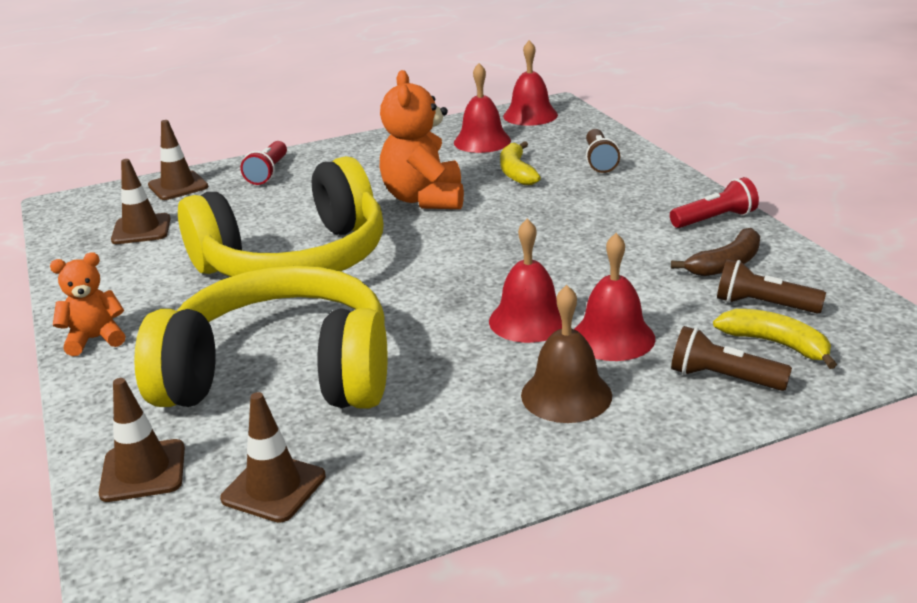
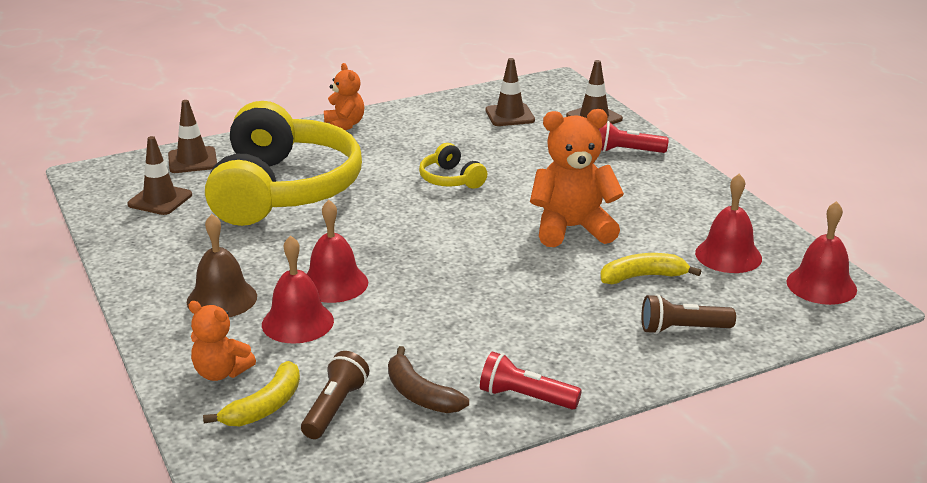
camera: 85 degrees right, 0 degrees up
(295, 260) = (451, 179): yellow headphones -> yellow headphones, size x0.41
(715, 219) = (525, 397): red flashlight -> red flashlight turned 135 degrees clockwise
(723, 378) = (221, 372): brown flashlight -> orange teddy bear

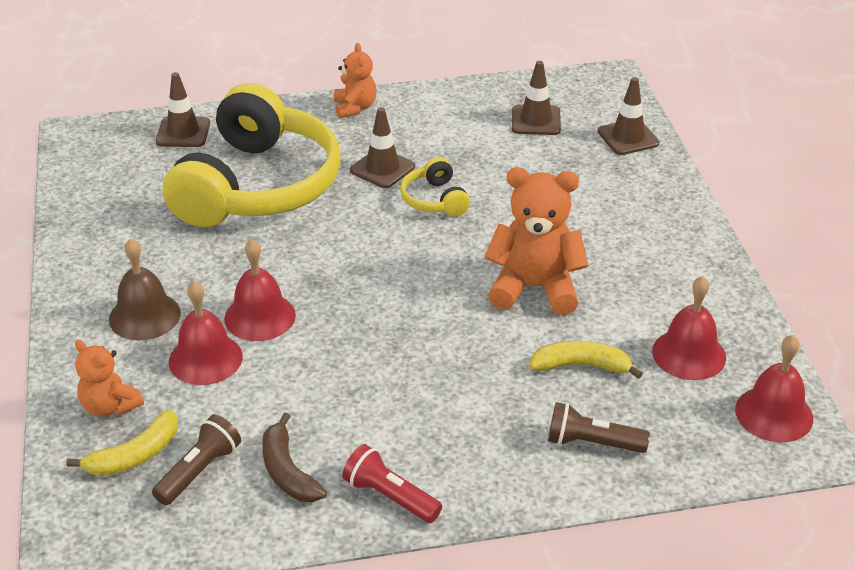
camera: 15 degrees right, 10 degrees up
(160, 200) = (133, 179): brown traffic cone -> brown traffic cone (382, 168)
(627, 151) = (643, 191): red flashlight -> none

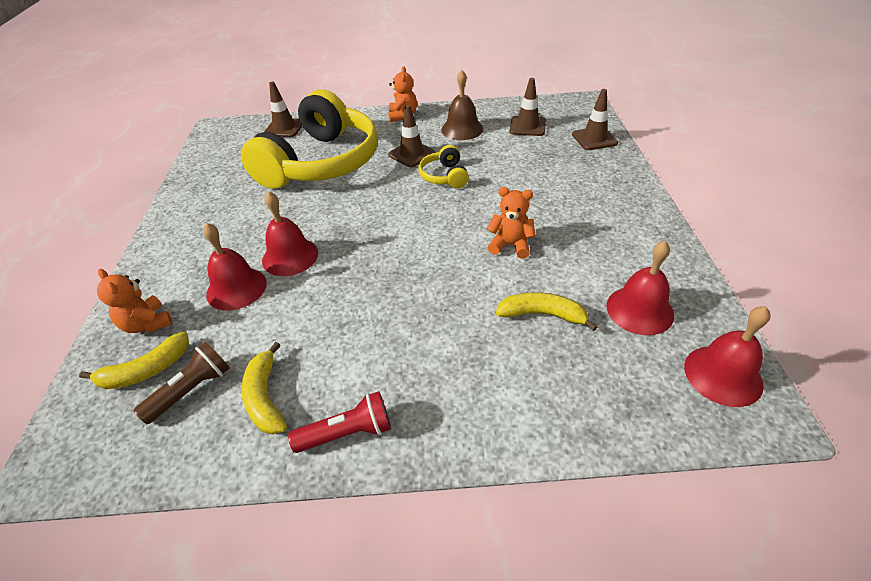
camera: 10 degrees right, 5 degrees up
(144, 316) = (206, 251): brown bell -> brown bell (462, 129)
(288, 471) = (265, 397): brown banana -> yellow banana
(390, 497) = (347, 433): red flashlight -> red flashlight turned 120 degrees clockwise
(534, 288) = (510, 245): orange teddy bear -> orange teddy bear, size x0.58
(592, 443) = (545, 392): brown flashlight -> none

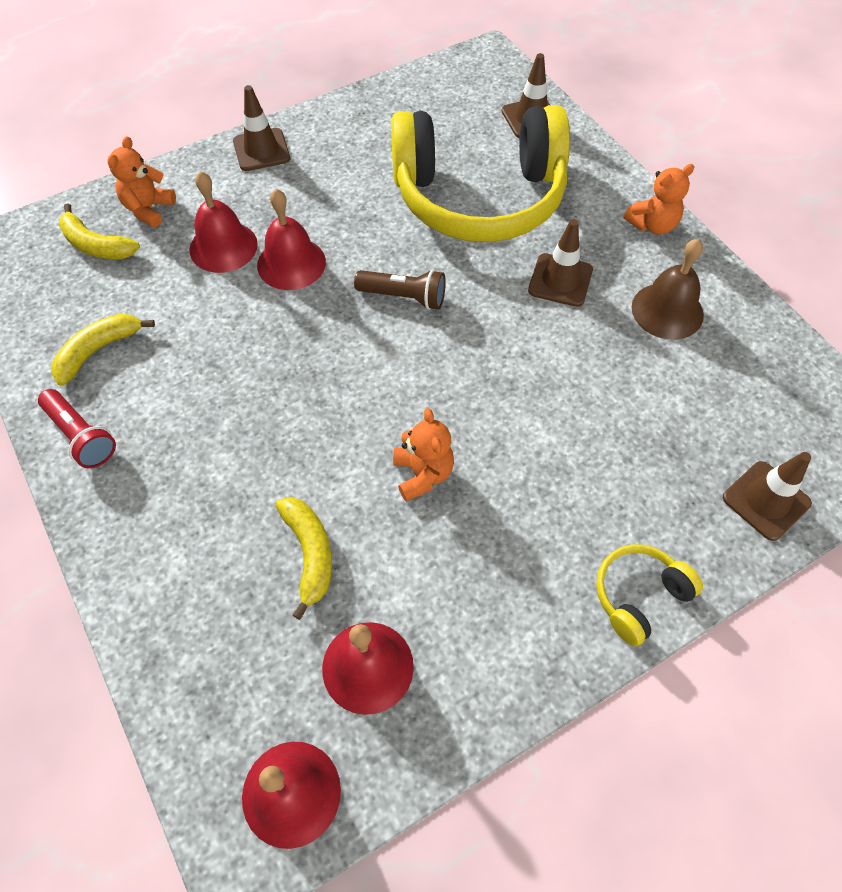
camera: 60 degrees right, 15 degrees up
(191, 390) = (87, 291): brown flashlight -> brown flashlight (404, 297)
(444, 176) = (531, 340): yellow headphones -> yellow headphones (639, 596)
(527, 126) = (737, 392): brown traffic cone -> brown traffic cone (261, 150)

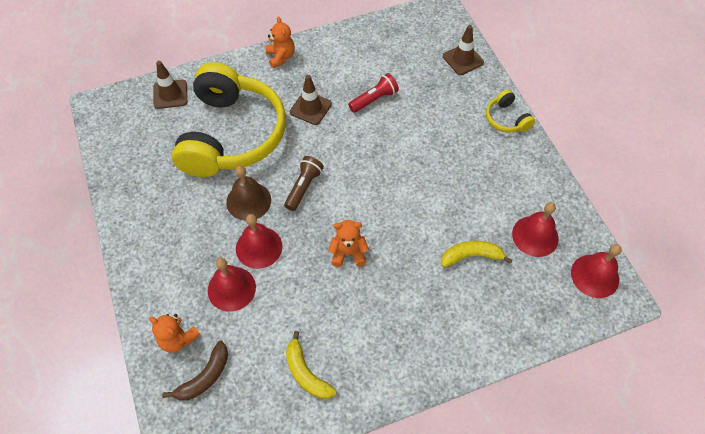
camera: 80 degrees left, 0 degrees up
(81, 436) = (375, 382): red flashlight -> red flashlight (374, 99)
(96, 245) = (204, 377): yellow banana -> brown banana
(261, 150) = (141, 257): brown traffic cone -> none
(423, 474) = (429, 196): orange teddy bear -> orange teddy bear (348, 253)
(667, 311) = (344, 66): brown bell -> brown bell (248, 201)

